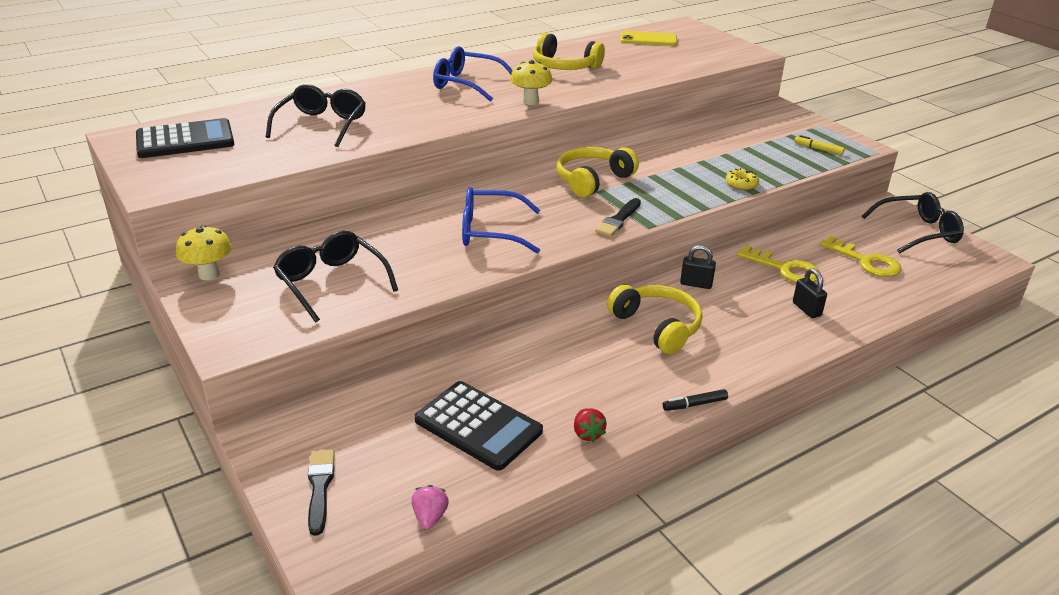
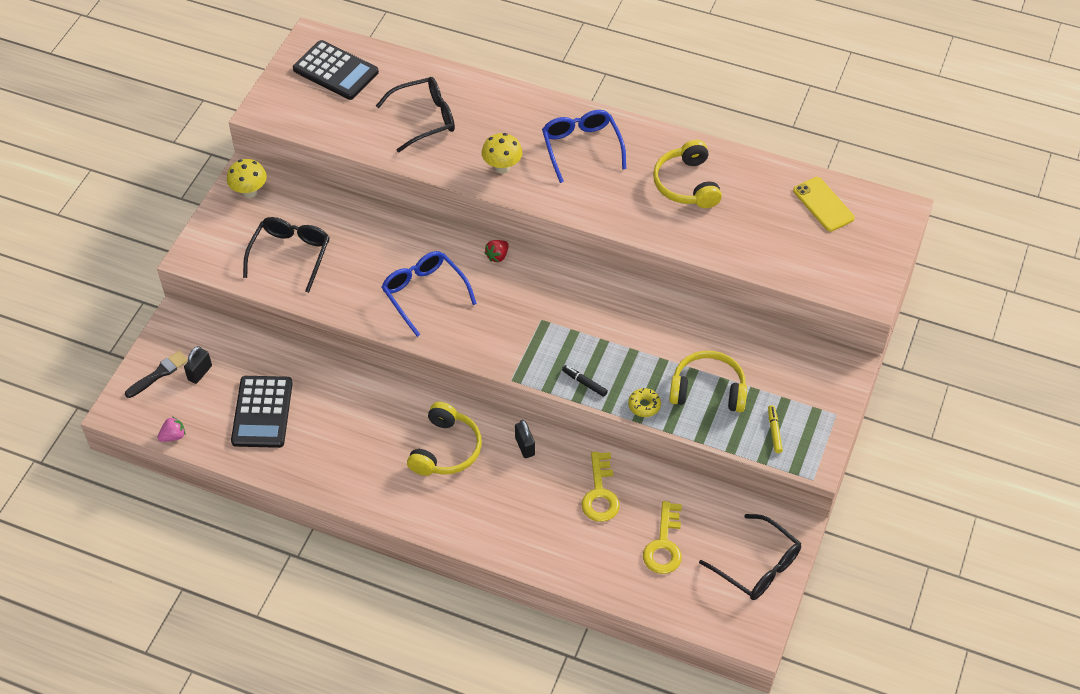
camera: 55 degrees right, 20 degrees up
(530, 101) = (585, 206): yellow mushroom -> yellow mushroom (502, 167)
(587, 434) = (297, 470): red strawberry -> red strawberry (497, 256)
(593, 180) = (559, 308): yellow headphones -> yellow headphones (708, 390)
(618, 220) = (508, 356): black brush -> none
(694, 404) = (371, 512): black marker -> black marker (584, 383)
(806, 309) = (548, 530): black padlock -> black padlock (200, 373)

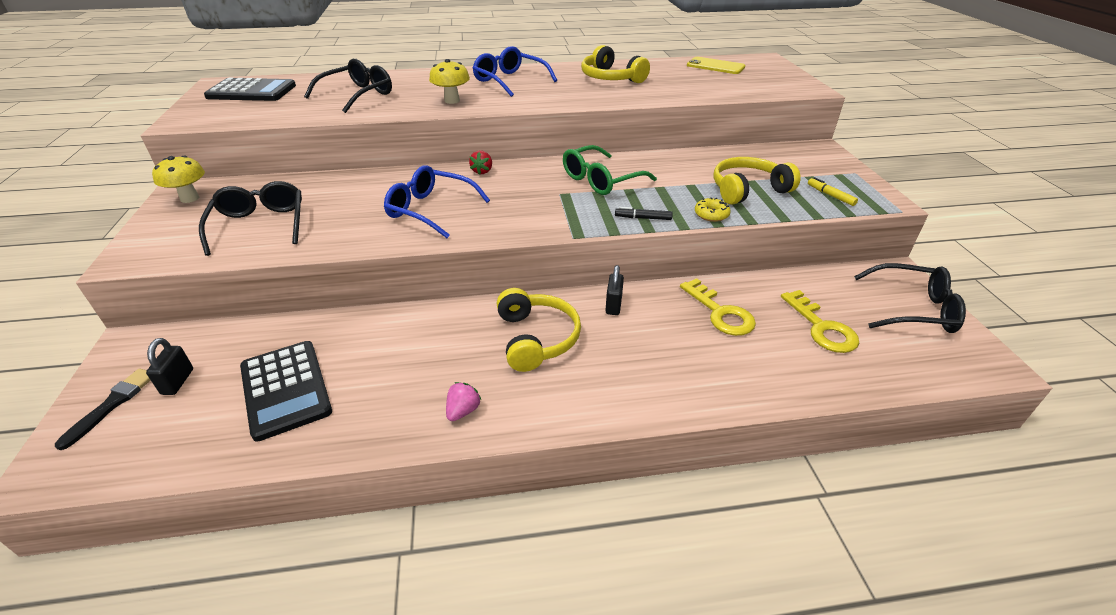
camera: 30 degrees left, 15 degrees down
(173, 436) = (153, 468): pink strawberry -> pink strawberry (463, 411)
(525, 446) = (613, 305): black padlock -> black padlock turned 60 degrees clockwise
(591, 316) = (601, 180): none -> green glasses

